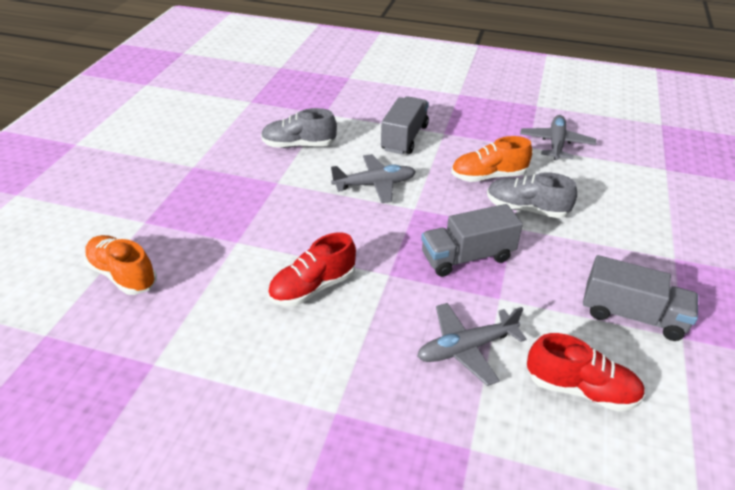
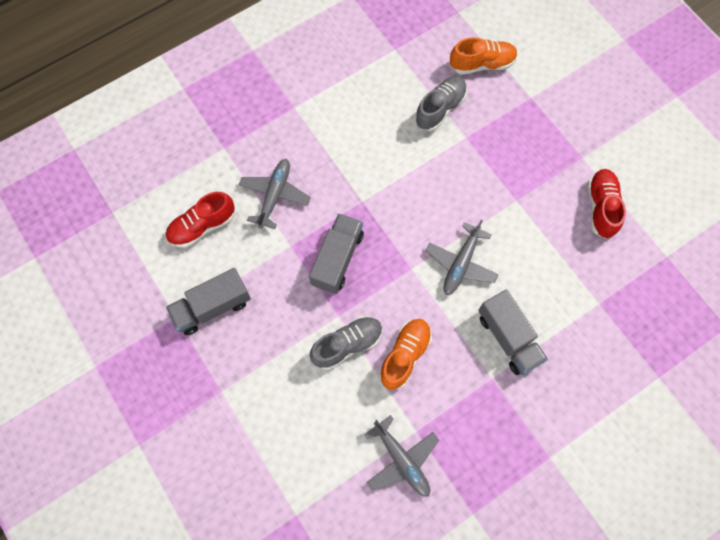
camera: 130 degrees right, 30 degrees up
(299, 145) = (559, 248): grey shoe -> grey shoe (440, 109)
(313, 287) = (387, 152): red shoe -> red shoe (601, 207)

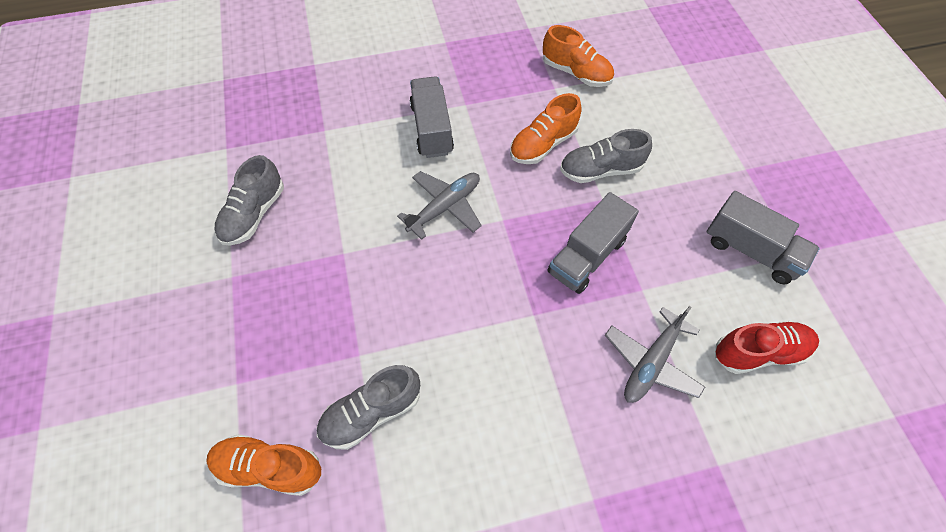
camera: 160 degrees left, 10 degrees down
(212, 307) = (750, 250): grey truck -> grey truck turned 45 degrees clockwise
(402, 460) = (576, 73): grey plane -> orange shoe
(601, 207) = (254, 214): red shoe -> grey shoe

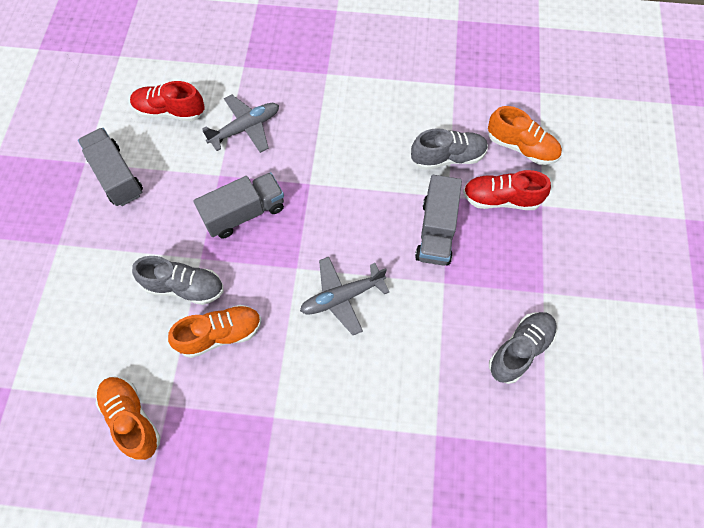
camera: 160 degrees left, 5 degrees up
(291, 374) = (501, 199): none -> red shoe
(432, 129) = (321, 395): grey truck -> grey truck (436, 231)

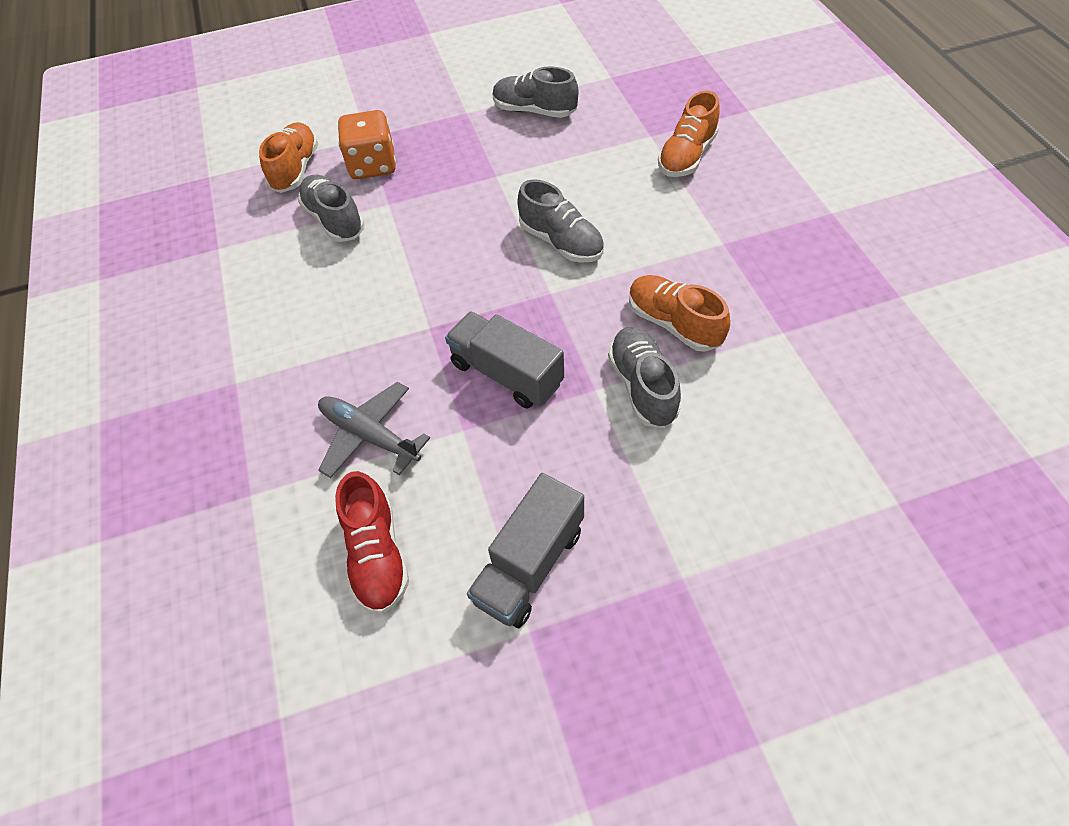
camera: 110 degrees left, 10 degrees down
(132, 419) = (822, 356): orange shoe -> orange shoe (687, 156)
(342, 297) = (561, 242): grey plane -> grey shoe
(436, 231) = (438, 199): grey truck -> none
(501, 199) = (373, 165): red shoe -> orange dice

